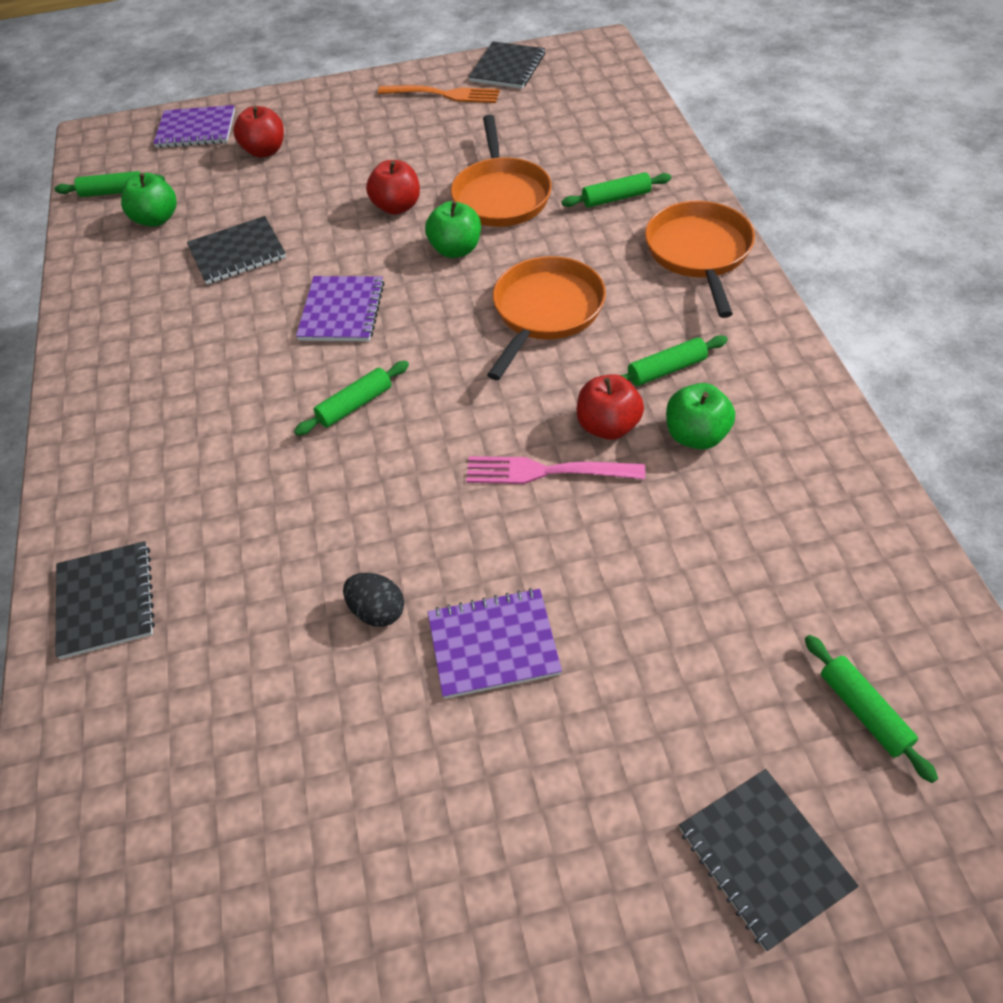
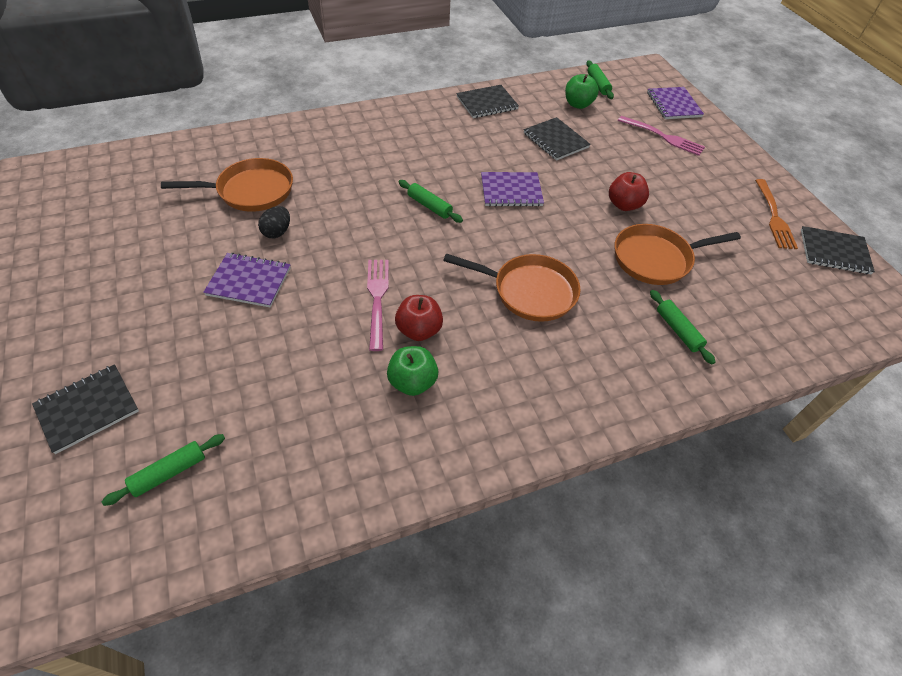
camera: 75 degrees right, 0 degrees up
(106, 601) = (294, 138): black notebook -> black notebook (487, 103)
(265, 151) = (662, 136): red apple -> pink fork
(456, 250) = (585, 239): green apple -> none
(493, 644) = (249, 281): purple notebook -> purple notebook turned 60 degrees counterclockwise
(666, 369) = (479, 364): green rolling pin -> none
(699, 253) = (621, 388): orange pan -> orange pan (250, 191)

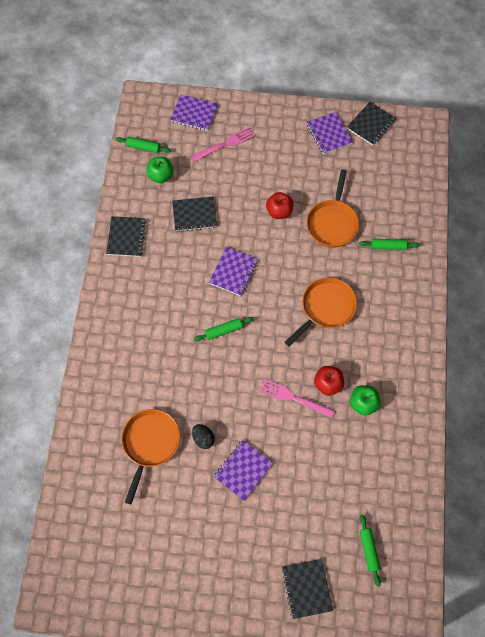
camera: 60 degrees left, 15 degrees up
(773, 216) = (329, 134): orange fork -> purple notebook

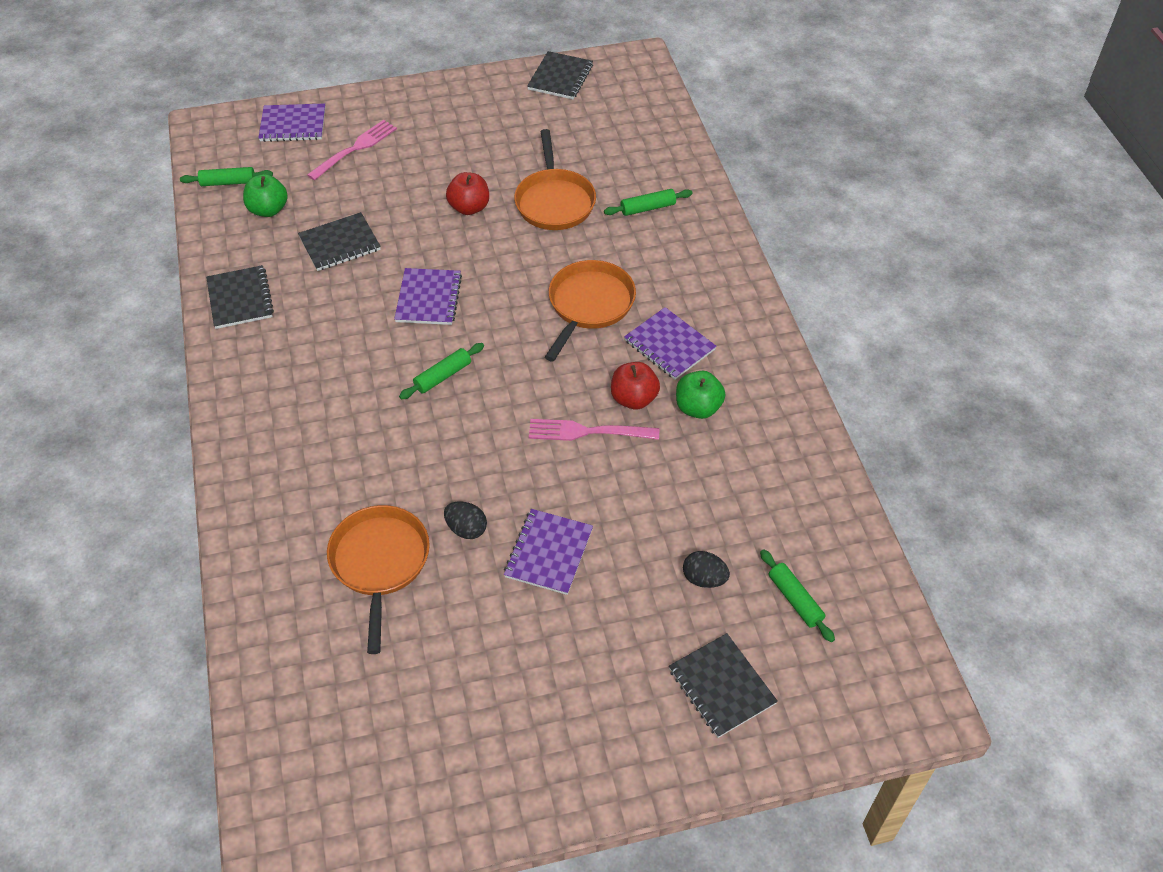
camera: 20 degrees left, 15 degrees down
(323, 518) = (704, 579): none -> black egg
(329, 134) = (505, 101): purple notebook -> purple notebook (669, 345)

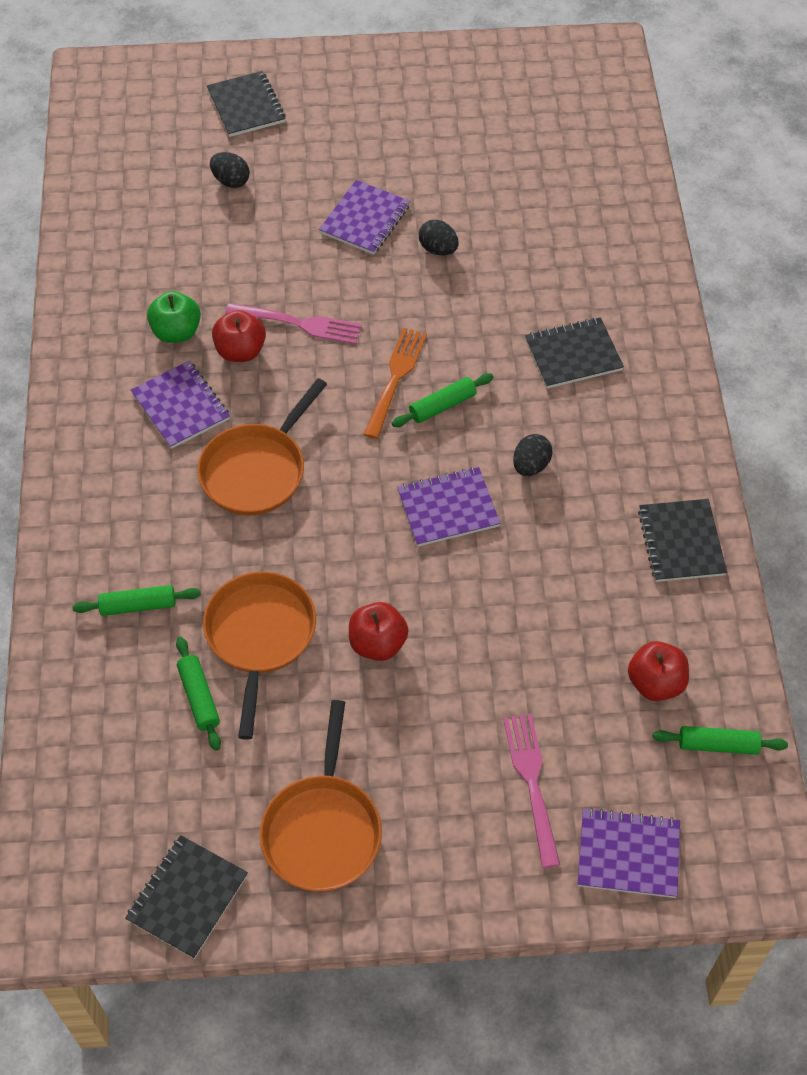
camera: 170 degrees left, 5 degrees up
(268, 210) = (655, 683): green apple -> red apple
(340, 244) = (556, 609): black notebook -> black notebook (573, 355)
(355, 149) = (532, 783): pink fork -> pink fork turned 120 degrees clockwise
(362, 338) = (530, 465): none -> black egg
(379, 563) = (522, 231): orange pan -> orange pan (323, 829)
(428, 298) = (448, 508): purple notebook -> purple notebook turned 60 degrees clockwise
(488, 393) = (395, 379): none -> orange fork
(795, 599) = (158, 156): green rolling pin -> green rolling pin (199, 697)

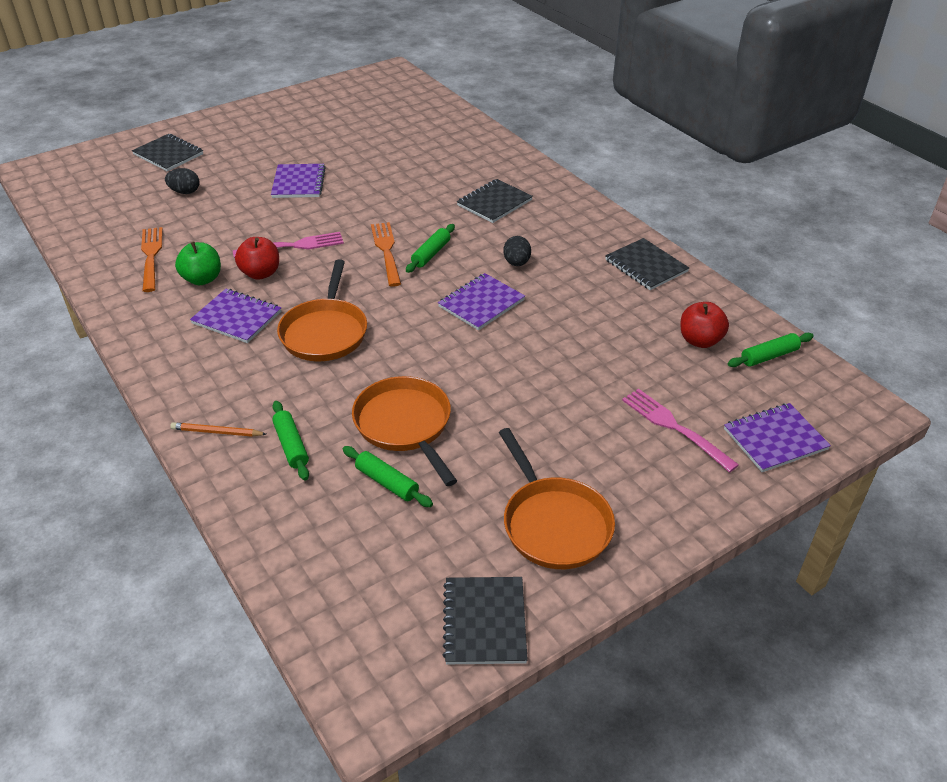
camera: 30 degrees left, 15 degrees down
(80, 553) = (217, 432): none -> orange pencil
(138, 606) = (291, 445): green rolling pin -> green rolling pin turned 75 degrees counterclockwise
(143, 273) = (151, 257): none -> orange fork
(377, 643) = (497, 394): red apple -> none
(438, 249) = (361, 182): black egg -> none

